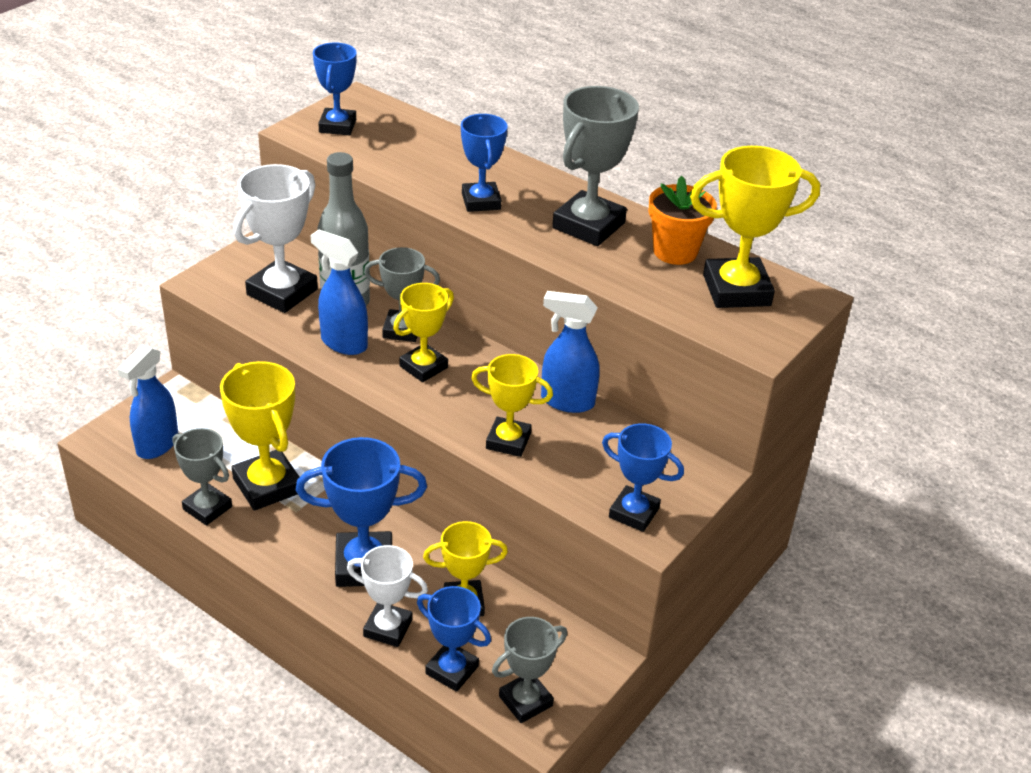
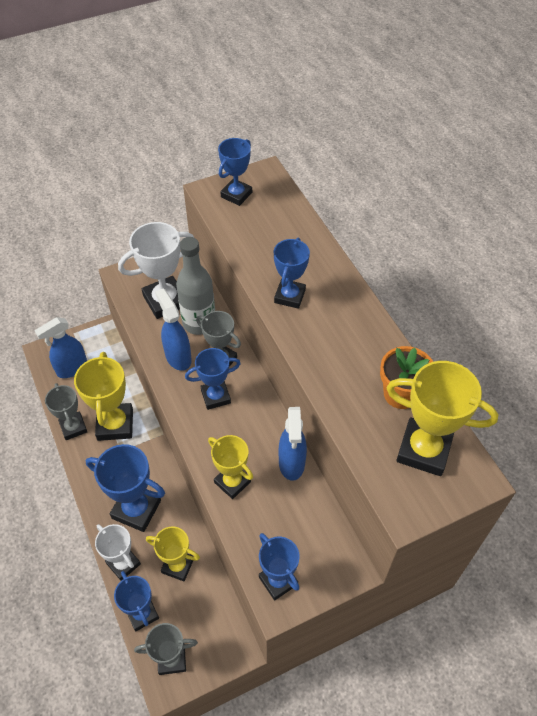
camera: 30 degrees right, 15 degrees up
(423, 367) = (215, 396): yellow trophy -> blue trophy
(566, 401) = (291, 463): blue spray bottle -> blue spray bottle turned 135 degrees counterclockwise
(588, 225) = (352, 345): grey trophy -> none

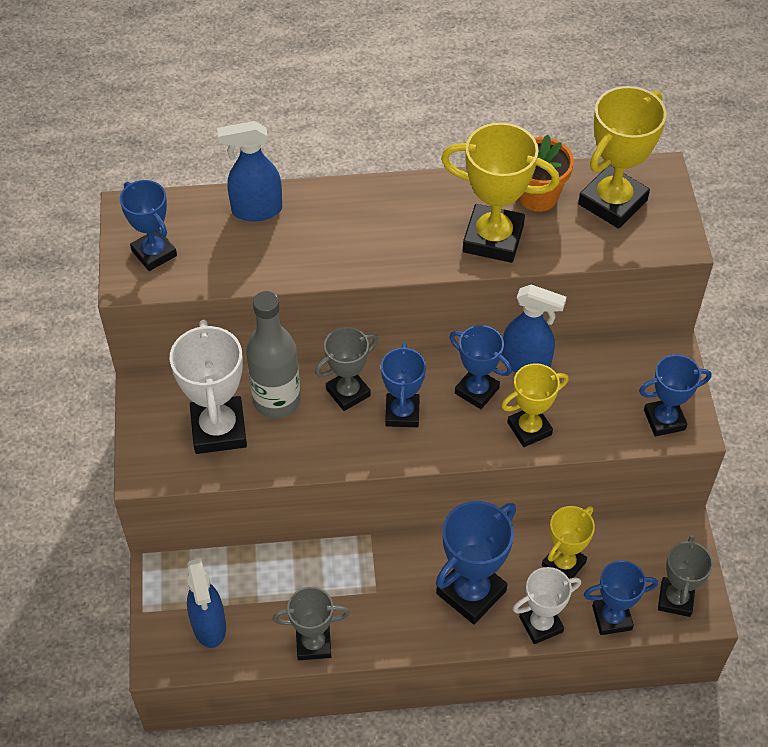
camera: 70 degrees left, 0 degrees up
(115, 424) = (331, 589): yellow trophy -> yellow trophy (493, 239)
(178, 357) = (322, 438): blue spray bottle -> blue spray bottle (256, 210)
(289, 296) = (357, 249): blue trophy -> blue trophy (476, 391)

